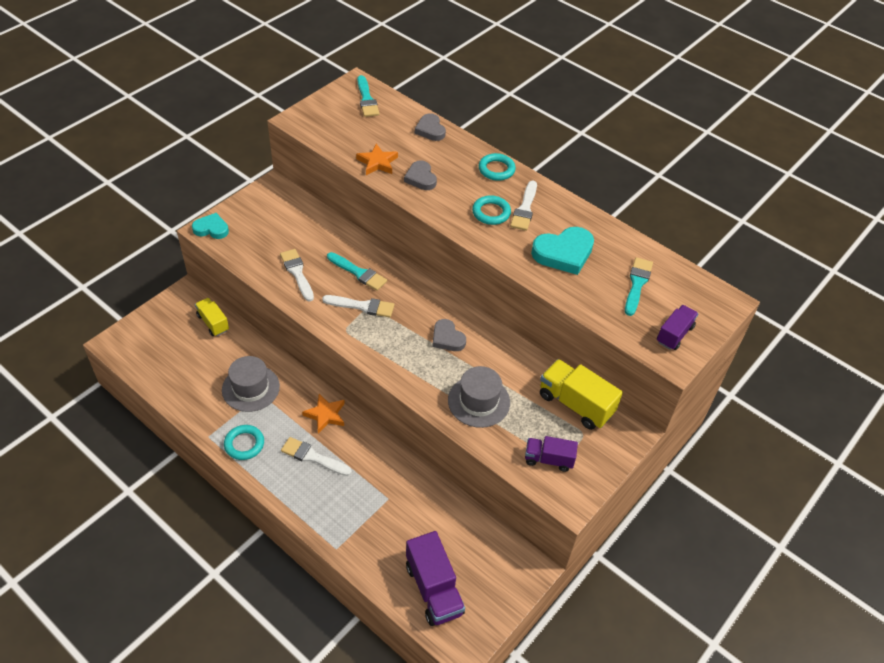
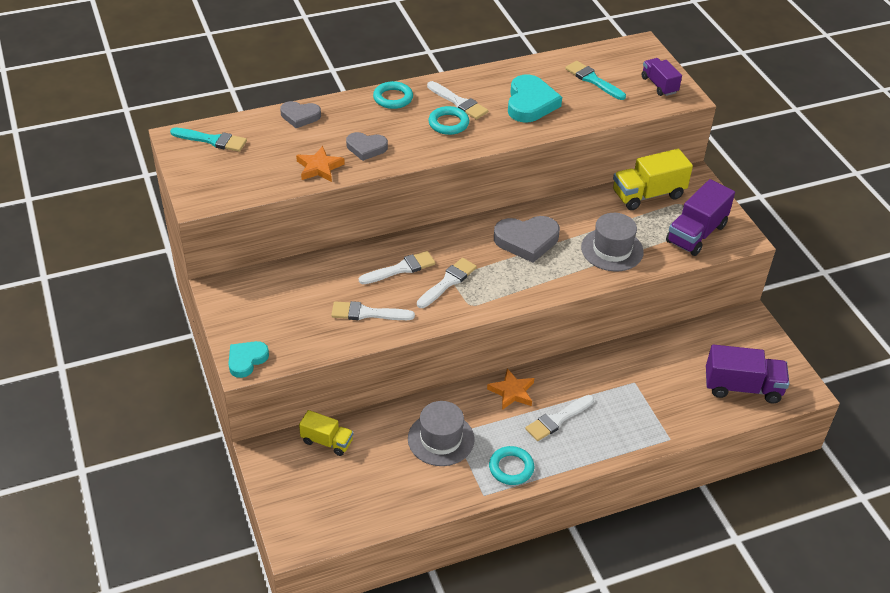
camera: 60 degrees left, 5 degrees down
(213, 323) = (327, 441): yellow truck -> yellow truck turned 150 degrees counterclockwise
(358, 273) = (401, 269): turquoise brush -> white brush
(447, 338) = (527, 240): grey heart -> grey heart, size x1.60
(548, 459) = (696, 233): purple truck -> purple truck, size x1.62

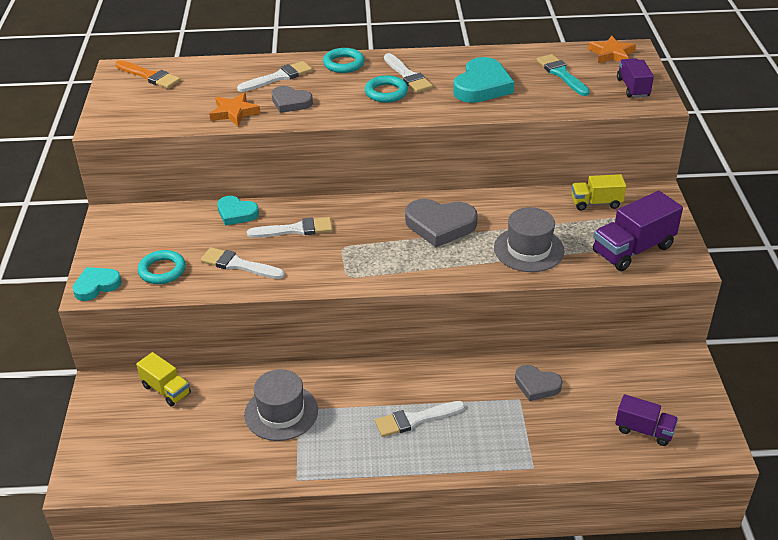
camera: 20 degrees right, 5 degrees down
(212, 140) = (149, 76): turquoise brush -> orange brush
(300, 116) = (244, 67): grey heart -> grey heart (536, 385)
(337, 262) = (236, 213): none -> turquoise heart
(448, 282) = (336, 250): white brush -> white brush (278, 77)
(511, 468) = (340, 458): turquoise ring -> turquoise ring (162, 270)
(512, 392) = (380, 381): orange star -> orange star (611, 54)
(648, 194) = (596, 203): yellow truck -> yellow truck, size x0.62
(742, 387) = (644, 430): purple truck -> purple truck, size x0.62

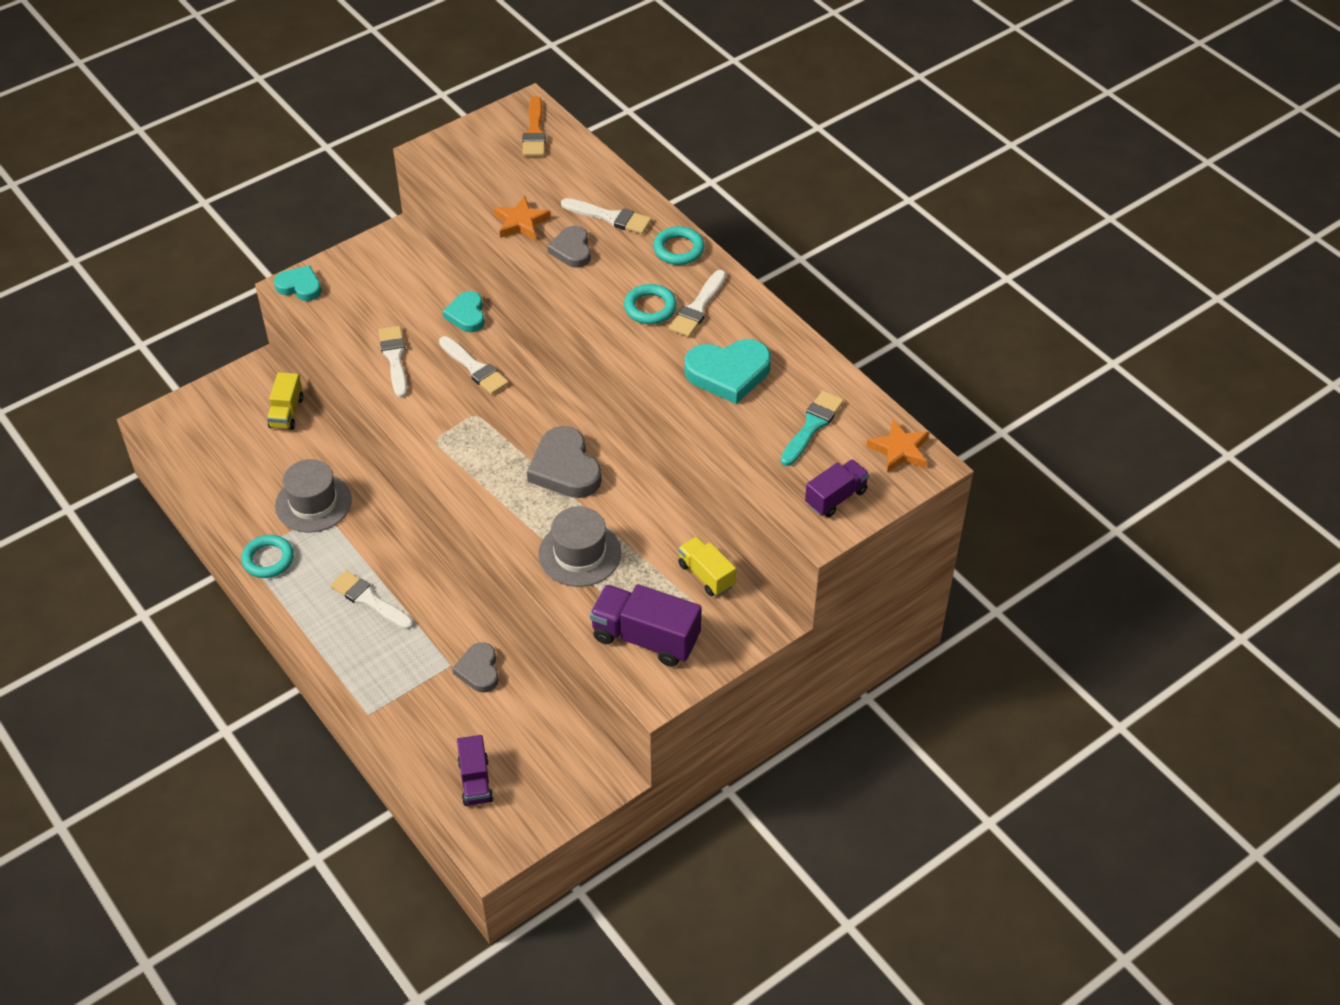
camera: 55 degrees right, 10 degrees up
(162, 270) = (349, 314): turquoise ring -> turquoise ring (268, 559)

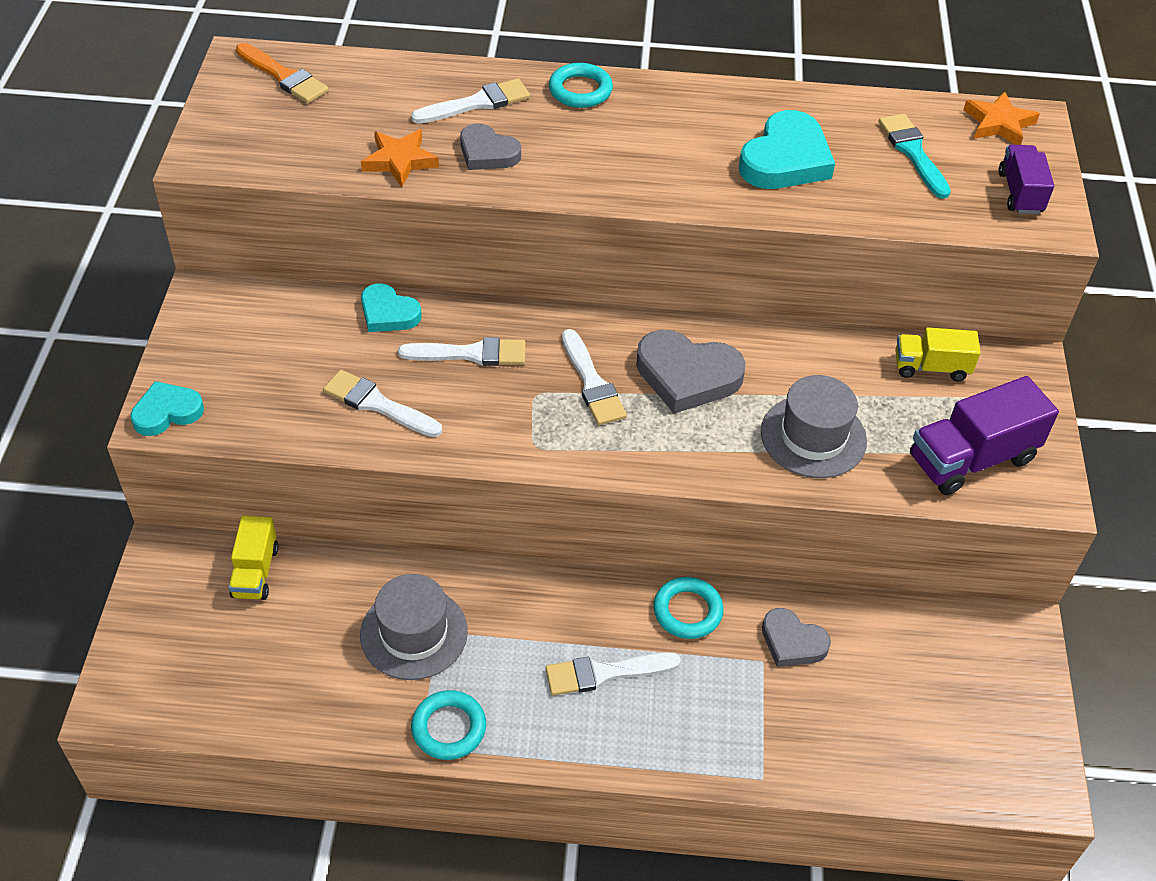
camera: 50 degrees left, 0 degrees up
(286, 412) = (255, 572): yellow truck -> yellow truck turned 45 degrees clockwise
(475, 781) = (937, 741): purple truck -> none
(650, 307) = (636, 153): turquoise ring -> turquoise ring (687, 611)
(698, 308) = (674, 125): white brush -> white brush (592, 383)

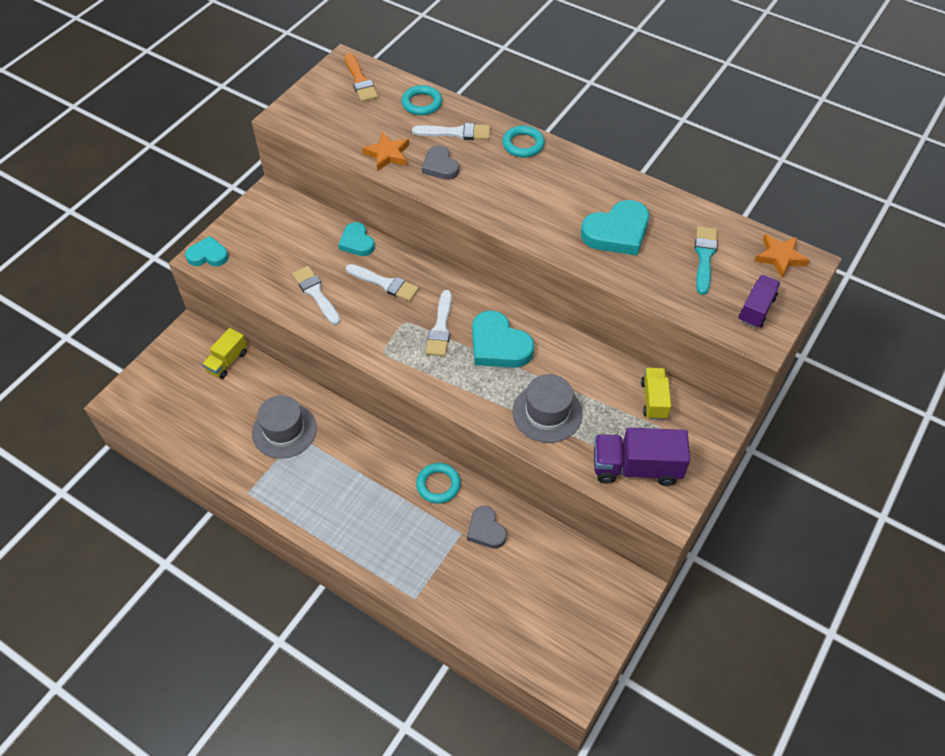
camera: 30 degrees right, 5 degrees up
(449, 728) = (268, 490): turquoise ring -> turquoise ring (422, 103)
(605, 673) = (369, 499): white brush -> none
(687, 375) = (498, 345): grey heart -> turquoise heart
(931, 367) = (654, 400): yellow truck -> yellow truck turned 60 degrees clockwise

